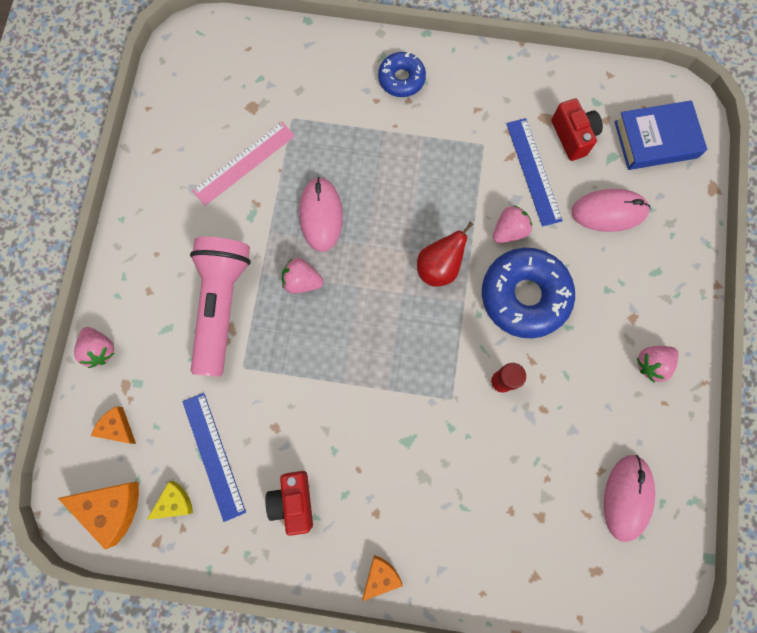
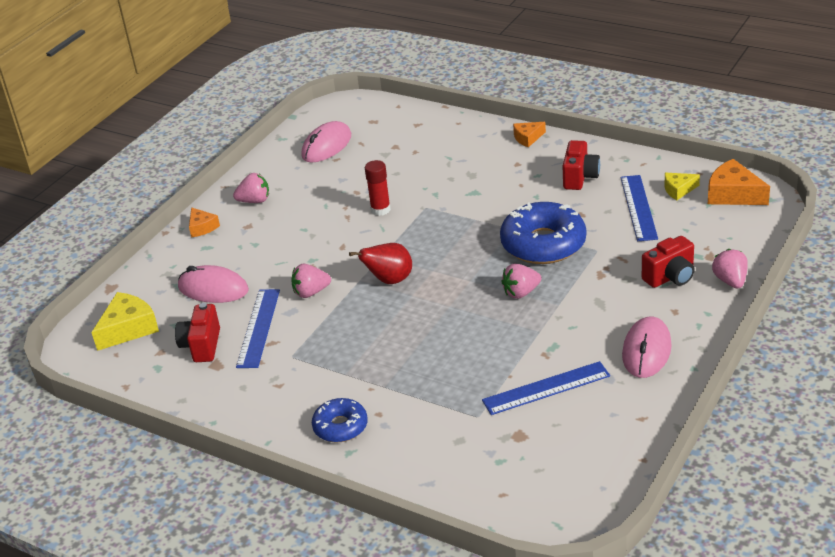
camera: 155 degrees left, 40 degrees down
(117, 427) = (721, 234): orange cheese -> orange cheese (202, 227)
(160, 341) = (670, 277): none -> red camera
(221, 306) = (604, 290): pink flashlight -> none
(244, 163) = (546, 388): pink ruler -> blue ruler
(302, 281) = (521, 292): pink strawberry -> pink strawberry turned 120 degrees clockwise
(321, 215) = (482, 334): pink mouse -> pink mouse (646, 351)
(524, 296) = (327, 251): blue donut -> blue donut (543, 244)
(655, 140) = (128, 329): blue book -> yellow cheese

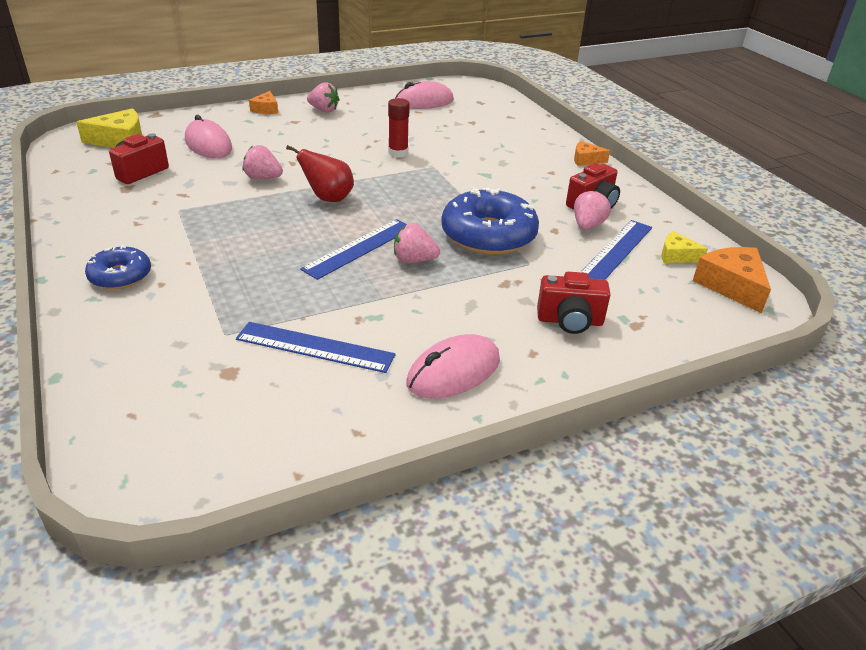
camera: 30 degrees right, 0 degrees up
(259, 328) = (192, 181): blue ruler -> blue ruler (359, 248)
(730, 281) = (629, 358): pink strawberry -> pink strawberry (587, 225)

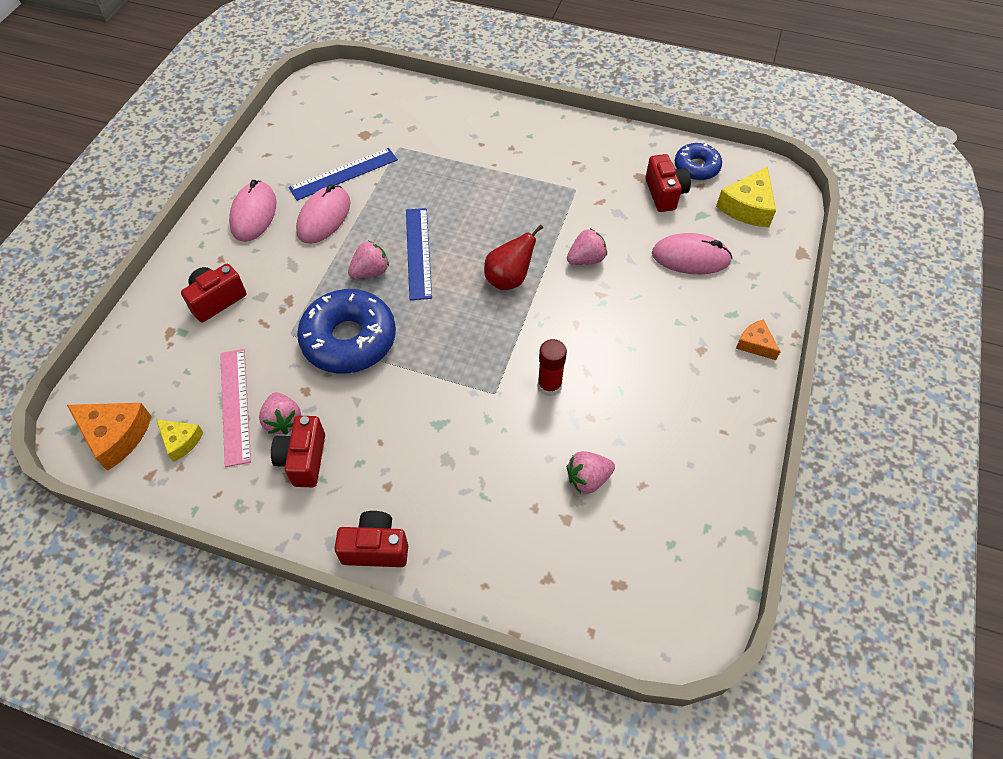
camera: 135 degrees right, 20 degrees up
(120, 276) = (509, 131): blue donut -> blue donut (696, 167)
(324, 110) = (715, 393): pink strawberry -> pink strawberry (588, 479)
(424, 102) = (667, 515): pink mouse -> pink mouse (324, 217)
(586, 160) = (375, 548): orange cheese -> red camera
(617, 251) = (235, 406): blue ruler -> pink ruler
(676, 255) = (181, 441): yellow cheese -> yellow cheese turned 60 degrees clockwise

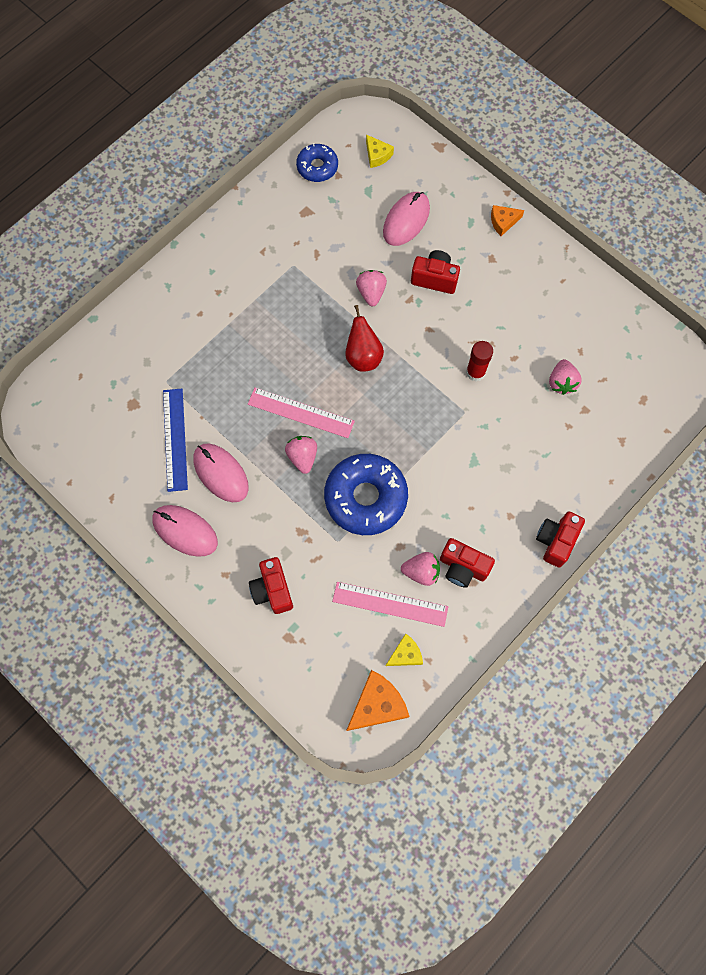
camera: 65 degrees left, 15 degrees up
(418, 253) = (300, 413): blue ruler -> pink ruler
(665, 194) = (333, 204): red camera -> red camera (434, 278)
(747, 207) = (377, 155): yellow cheese -> yellow cheese, size x0.59

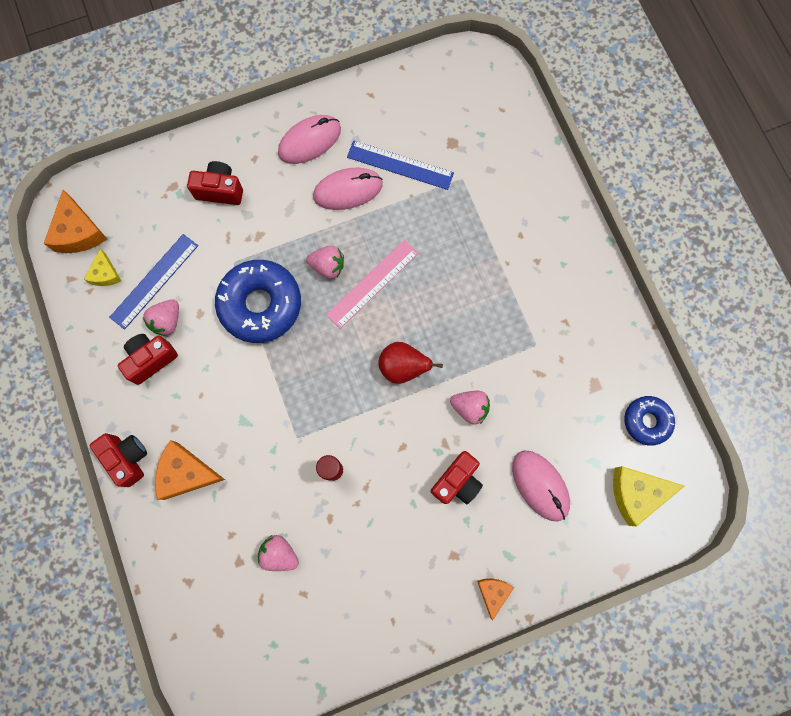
camera: 115 degrees right, 5 degrees up
(377, 155) = (636, 493): yellow cheese -> yellow cheese, size x1.69
(390, 604) = (154, 281): pink ruler -> blue ruler
(541, 486) = (186, 473): none -> orange cheese

